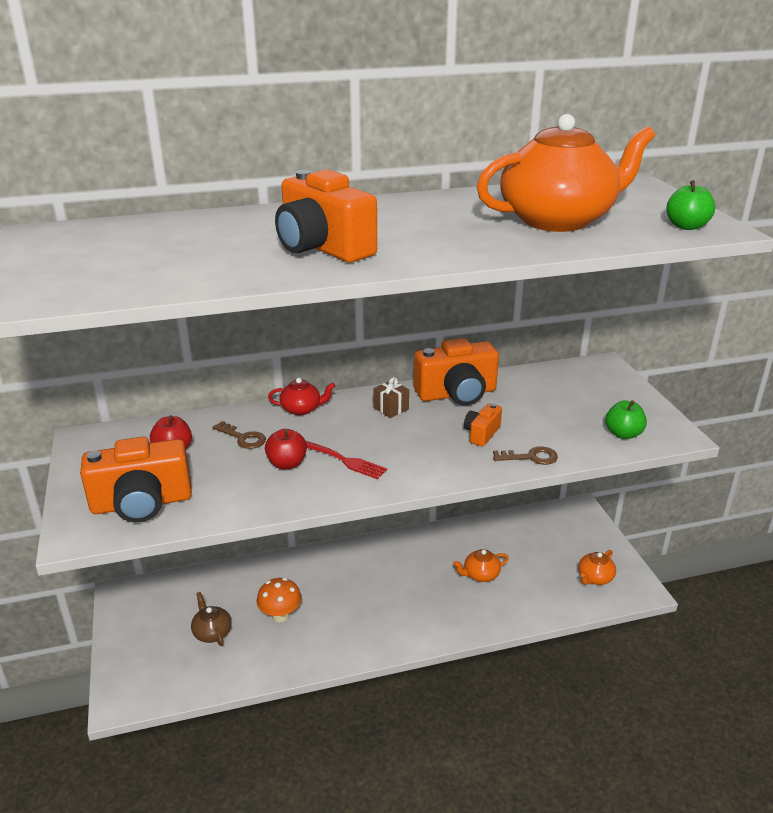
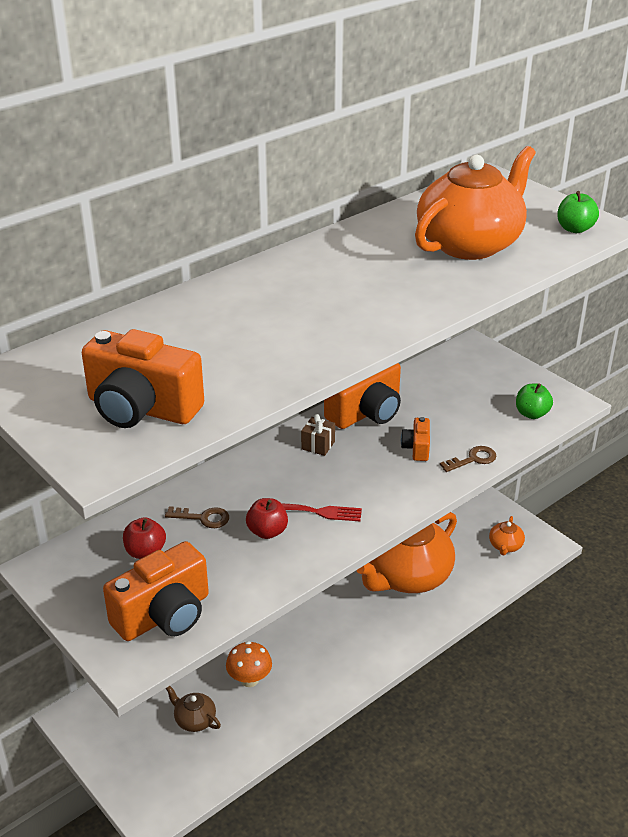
camera: 25 degrees left, 5 degrees up
(302, 409) = (234, 470): red teapot -> none
(323, 248) = (305, 327): orange camera -> orange camera (141, 408)
(480, 575) = (407, 576): orange teapot -> orange teapot, size x2.39

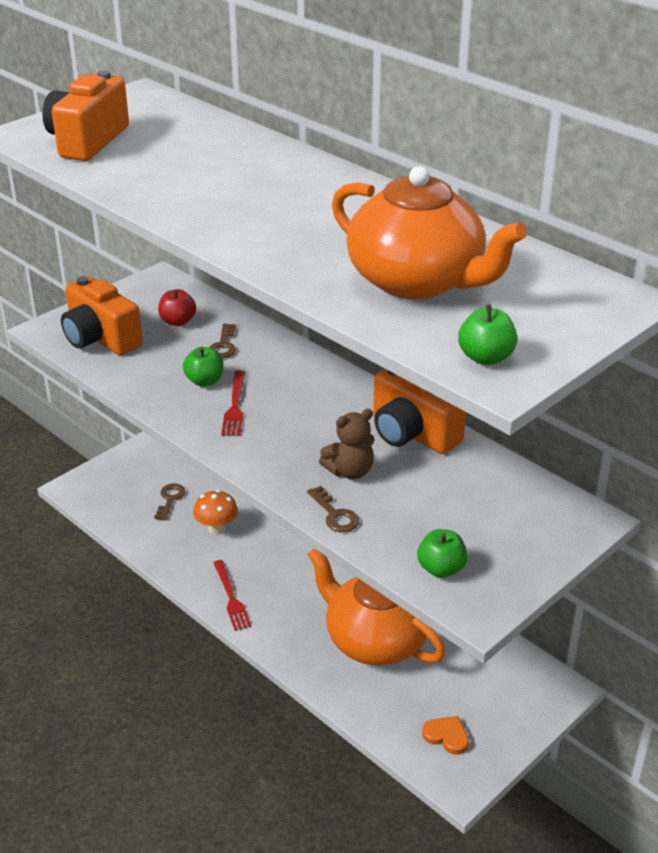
camera: 85 degrees right, 0 degrees up
(194, 720) = (170, 499): brown teapot -> brown key
(267, 532) = (204, 381): red apple -> green apple
(318, 445) = (344, 403): brown gift -> none
(350, 670) = (231, 598): none -> red fork
(416, 448) = (350, 471): orange camera -> brown teddy bear
(505, 546) = (446, 736): orange teapot -> orange heart

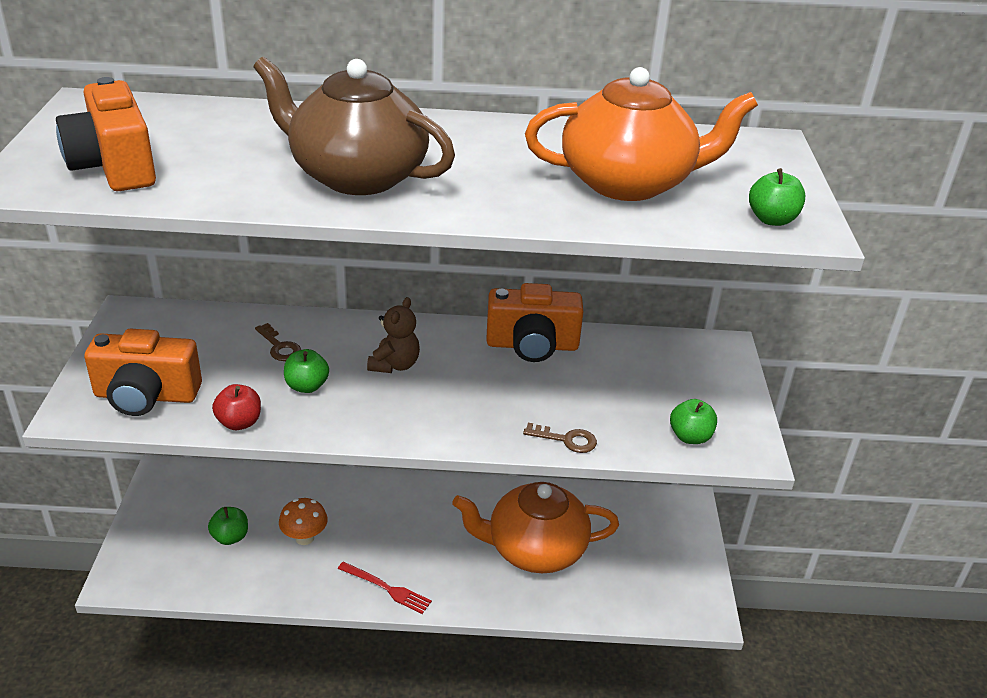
camera: 45 degrees left, 0 degrees up
(170, 499) = (230, 537): brown key -> green apple
(178, 321) = (205, 345): red apple -> red apple (239, 422)
(222, 200) = (357, 176): none -> brown teapot
(235, 406) = (364, 394): red fork -> none
(350, 471) = (530, 399): brown teddy bear -> brown teddy bear (395, 365)
(446, 736) = (662, 587): orange heart -> none

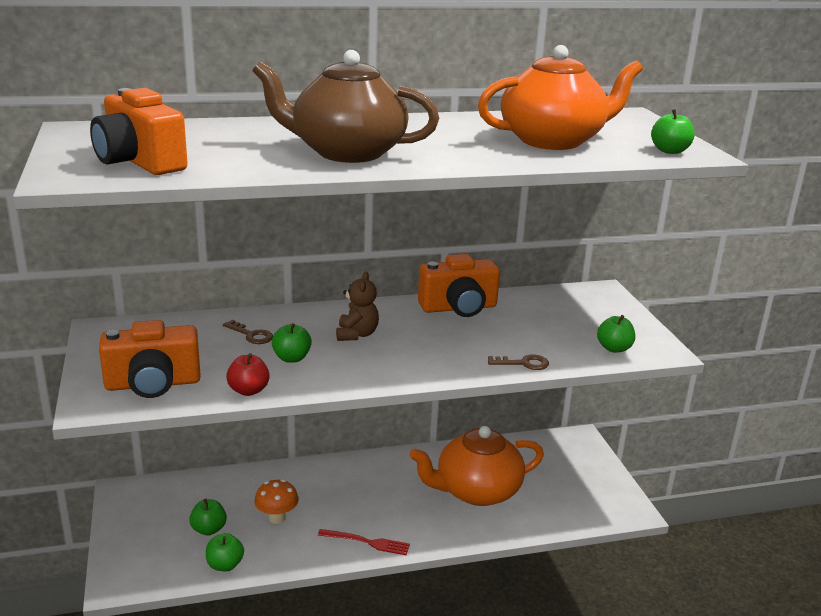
camera: 15 degrees left, 10 degrees down
(230, 583) = (225, 565): none -> green apple

